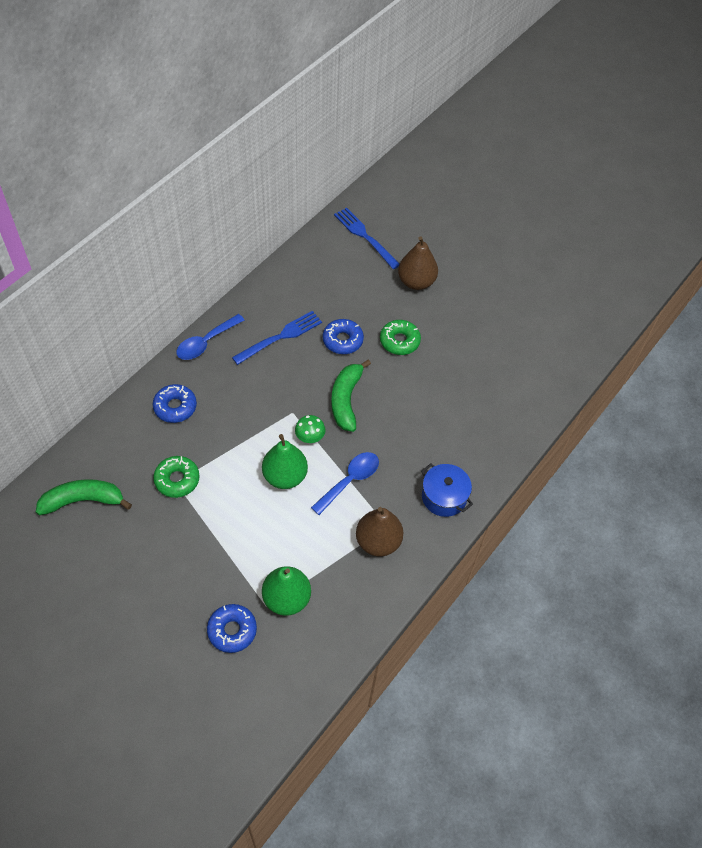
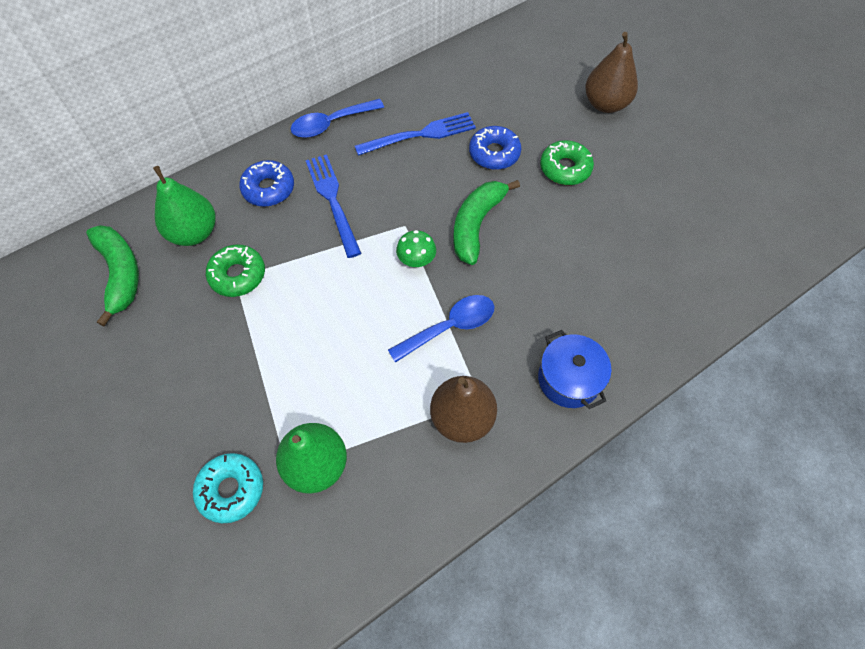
camera: 20 degrees right, 5 degrees up
(83, 500) = (120, 274): green banana -> green banana turned 60 degrees clockwise
(232, 630) = (231, 489): blue donut -> turquoise donut
(285, 476) = (369, 302): green pear -> green pear (194, 233)
(365, 236) = (557, 43): blue fork -> blue fork (333, 201)

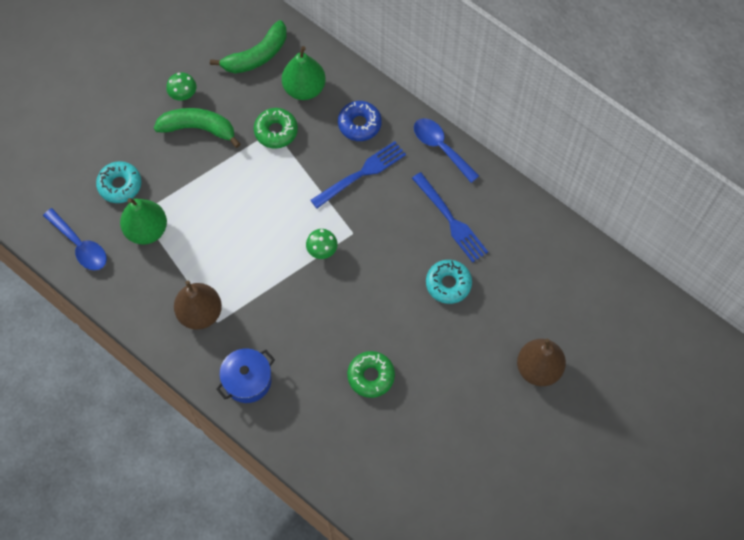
camera: 75 degrees right, 5 degrees up
(130, 373) = (183, 94): none -> green mushroom
(450, 327) = (270, 288): blue spoon -> blue spoon (80, 245)
(476, 225) = (368, 286): green banana -> green banana (198, 128)
(494, 153) = (448, 284): blue donut -> turquoise donut
(565, 168) = (449, 345): green donut -> green donut (371, 376)

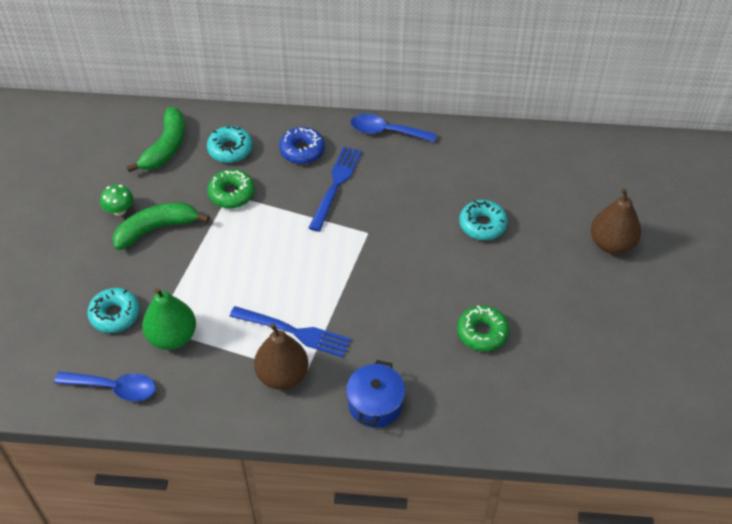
camera: 35 degrees left, 15 degrees down
(304, 88) = (230, 149): green pear -> turquoise donut
(322, 250) = (352, 260): green mushroom -> none
(450, 220) = (441, 178): blue fork -> blue fork (294, 332)

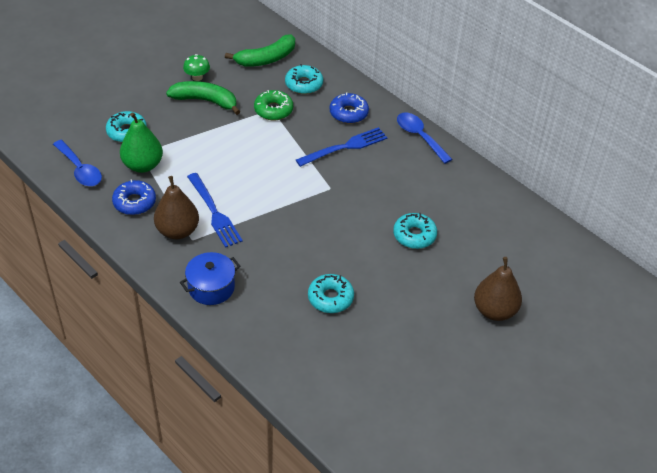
camera: 40 degrees right, 5 degrees down
(208, 379) = (134, 202): none -> blue donut
(482, 333) = (330, 298): green donut -> turquoise donut

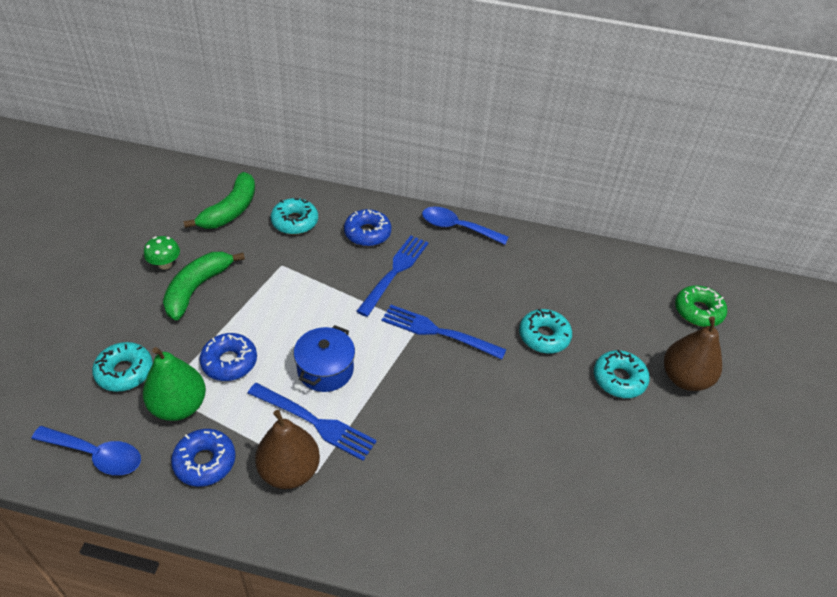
camera: 35 degrees left, 0 degrees up
(191, 154) = (229, 362): none -> blue donut
(205, 101) = (197, 288): green banana -> green banana turned 45 degrees counterclockwise
(211, 287) = (389, 524): blue pot -> blue pot (325, 369)
(273, 110) = (285, 265): green donut -> green donut (698, 311)
(330, 298) = (527, 457): turquoise donut -> turquoise donut (619, 379)
(340, 198) = (438, 332): none -> blue fork

